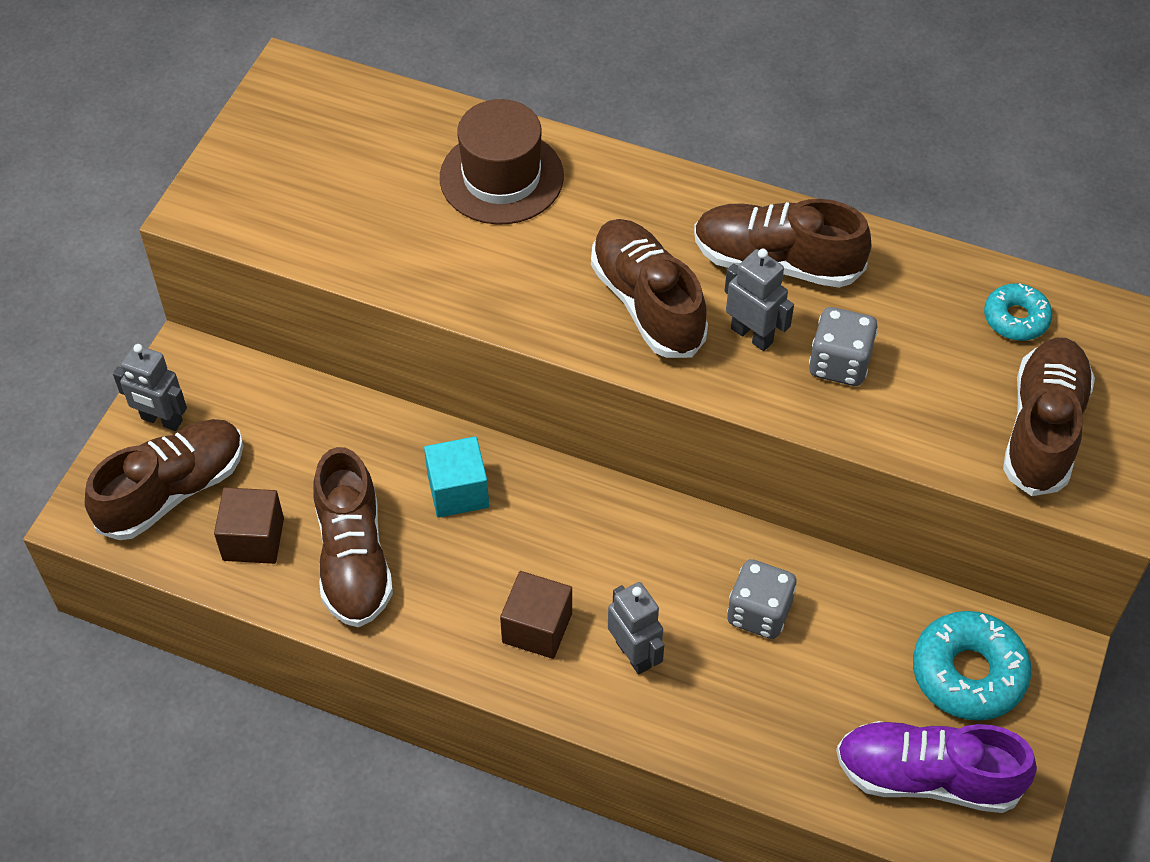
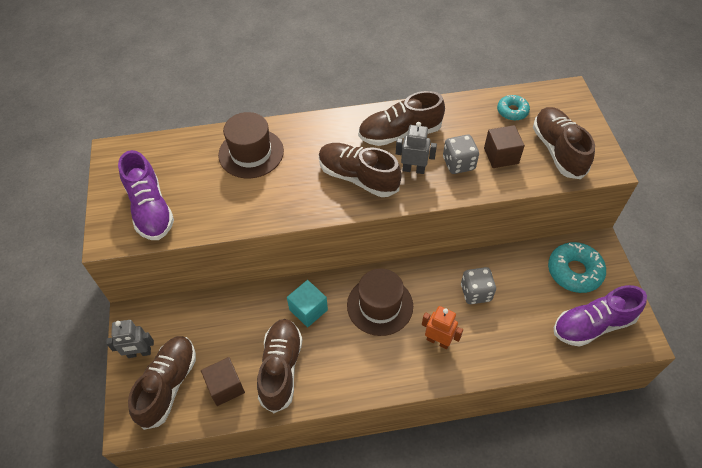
camera: 30 degrees left, 0 degrees up
(287, 195) = (150, 209): none -> purple shoe
(353, 558) = (281, 368): brown shoe -> brown shoe turned 135 degrees counterclockwise
(537, 628) = (388, 353): brown cube -> brown cube (501, 156)
(579, 546) = (380, 305): none -> brown hat
(634, 654) = (438, 341): grey robot -> orange robot

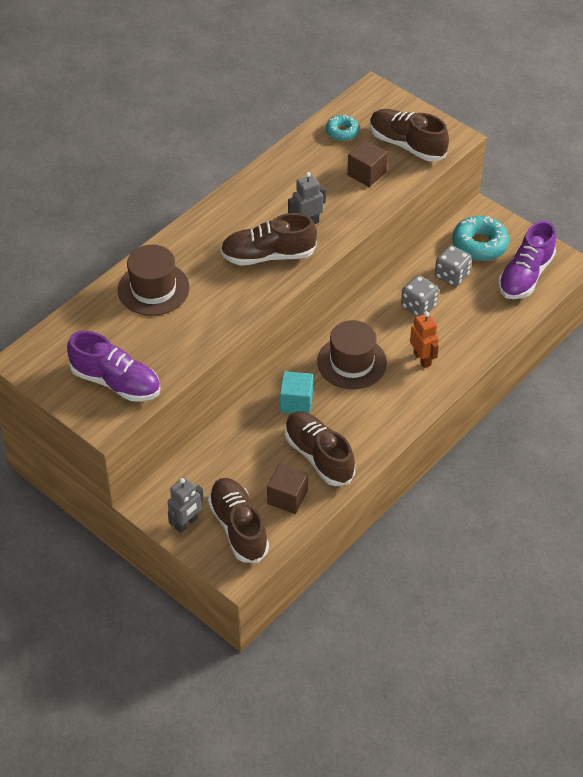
camera: 40 degrees left, 5 degrees down
(400, 133) = (266, 201): brown shoe -> none
(438, 341) = (422, 359): orange robot -> orange robot turned 75 degrees clockwise
(458, 164) = (339, 198): grey dice -> grey dice (451, 275)

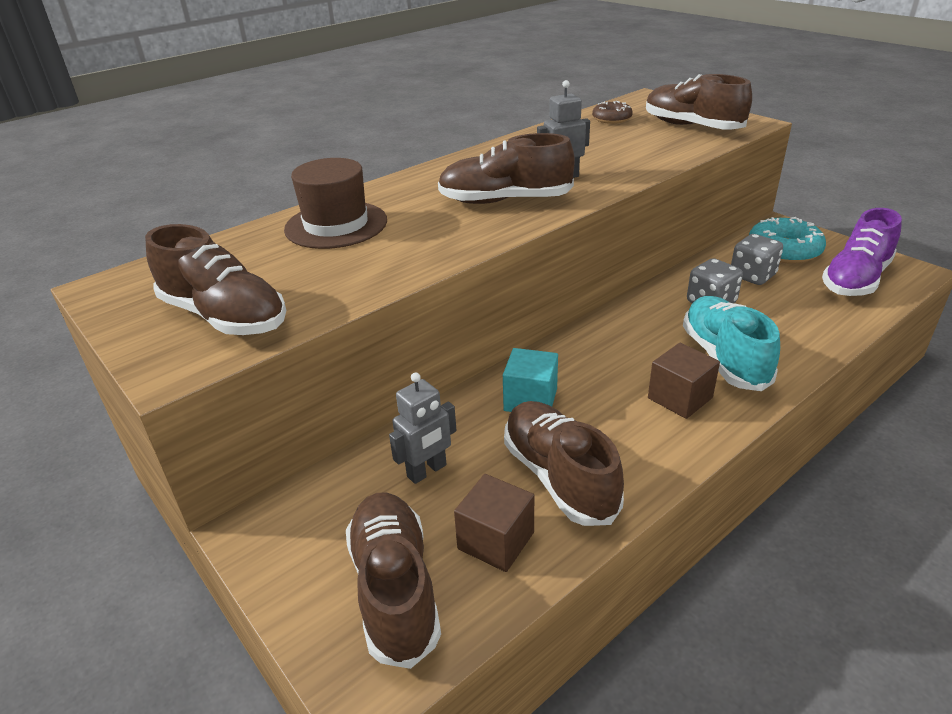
camera: 10 degrees right, 15 degrees down
(116, 382) = (225, 316): purple shoe -> brown shoe
(186, 523) = (302, 571): grey robot -> grey robot (427, 471)
(342, 132) = (611, 119): turquoise donut -> brown donut
(352, 362) = (618, 357): brown hat -> none
(366, 173) = (642, 144): brown cube -> brown cube (680, 398)
(422, 359) = (724, 358): orange robot -> turquoise shoe

